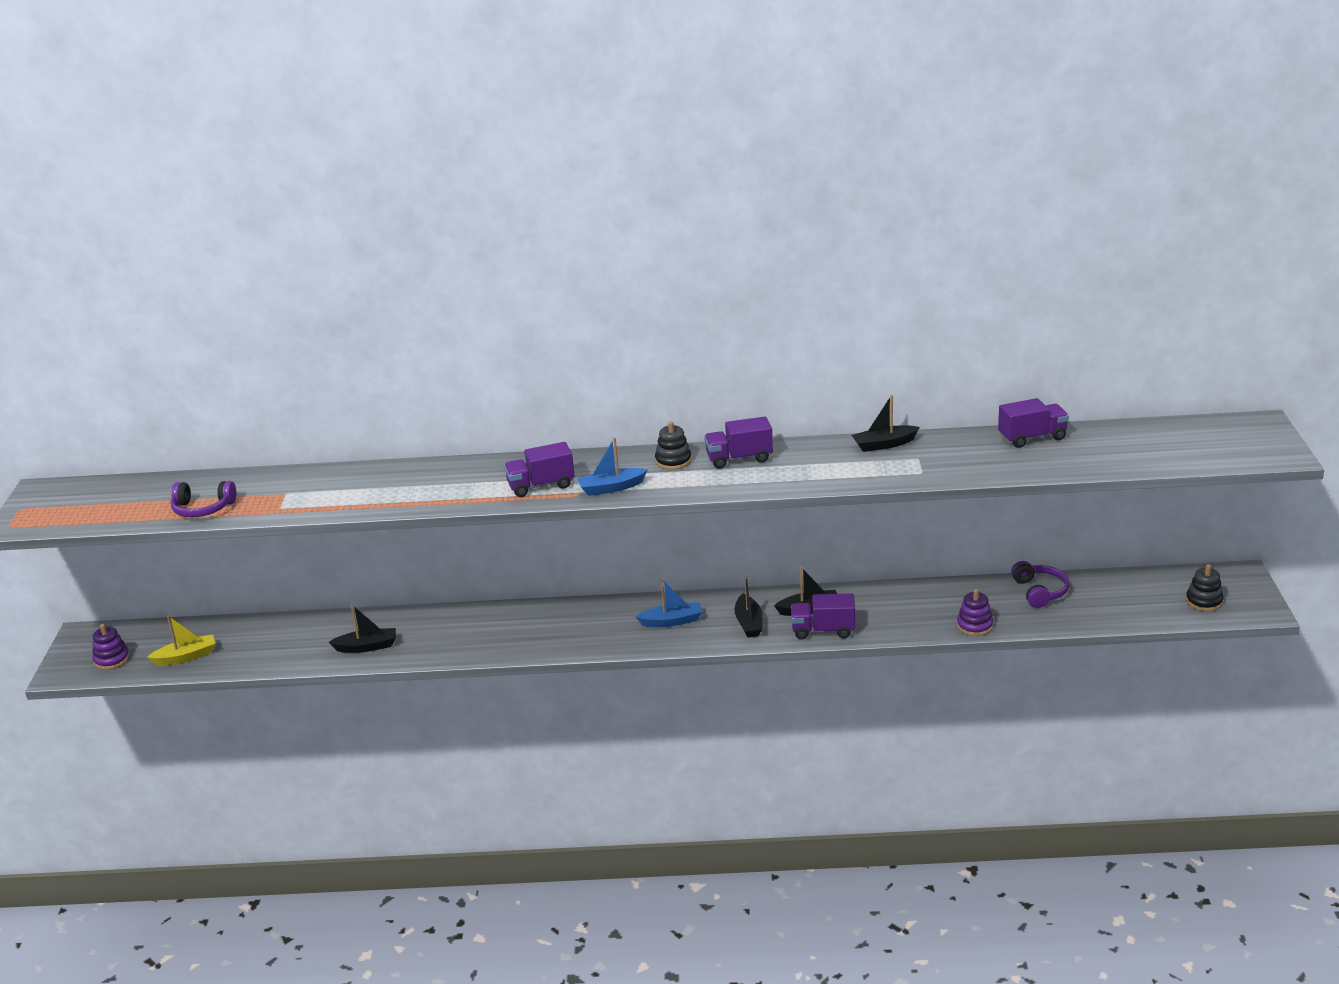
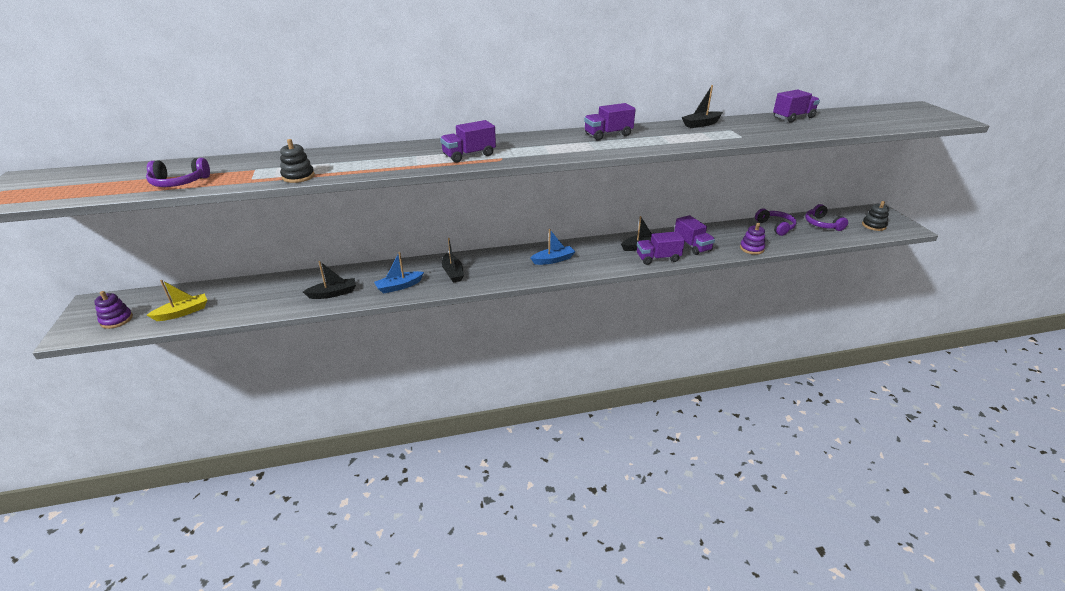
camera: 15 degrees left, 5 degrees up
(611, 488) = (525, 154): blue boat -> blue boat (399, 286)
(673, 461) = (561, 138): black stacking toy -> black stacking toy (298, 176)
(749, 623) = (606, 257): black boat -> black boat (453, 273)
(886, 614) = (692, 246): none -> purple truck
(1119, 593) = (822, 224): none -> purple headphones

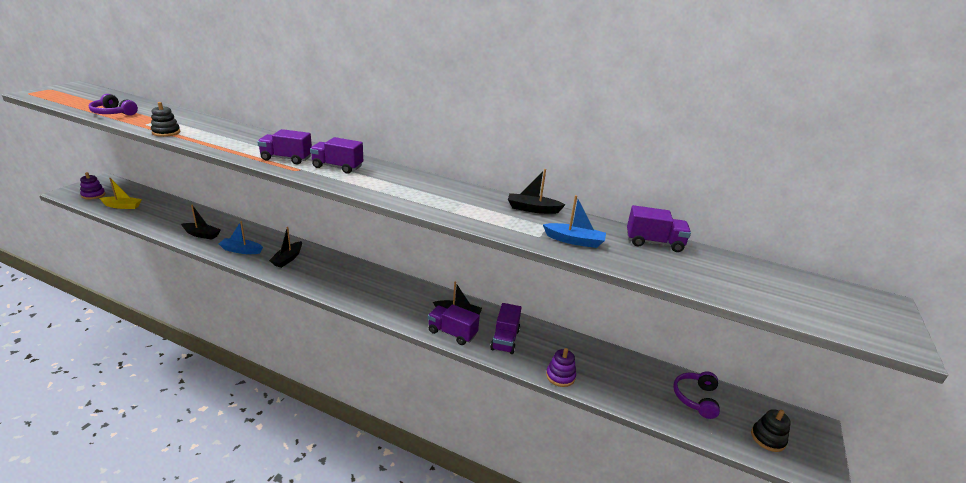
camera: 35 degrees right, 5 degrees down
(553, 260) = (369, 287): blue boat -> blue boat (574, 241)
(608, 135) = (424, 184): purple truck -> purple truck (337, 167)
(775, 226) = (631, 370): purple headphones -> none

